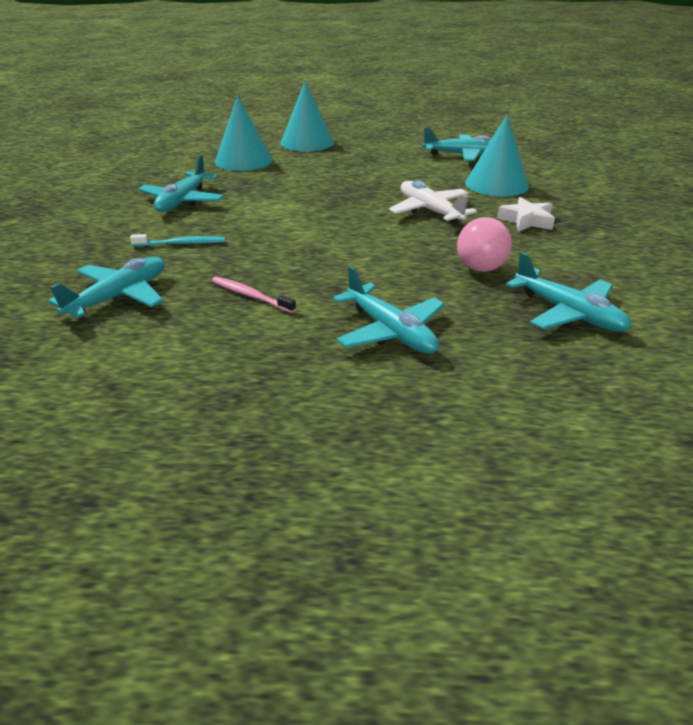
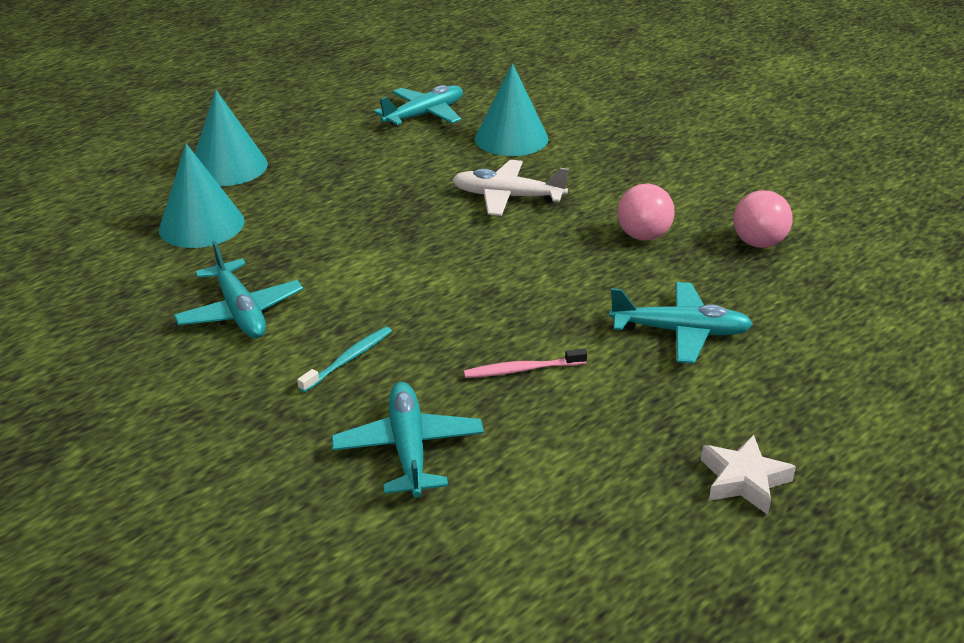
camera: 45 degrees left, 0 degrees up
(526, 220) = (598, 168): white star -> white star (743, 480)
(568, 313) = (758, 243): turquoise plane -> pink ball

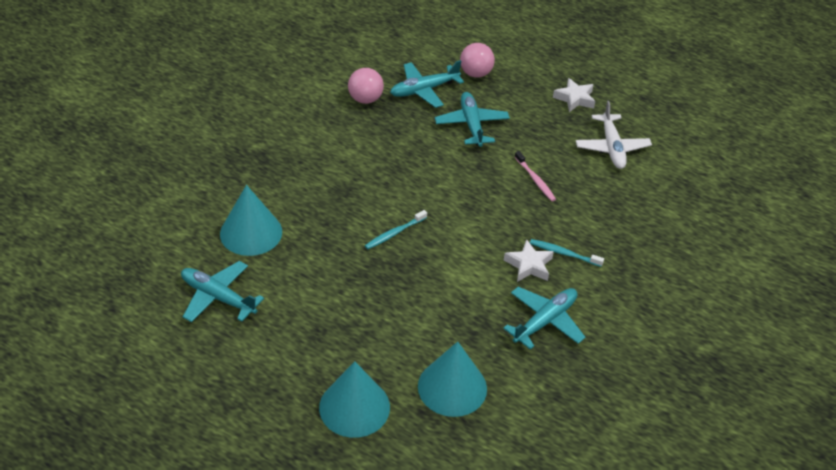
camera: 110 degrees left, 10 degrees up
(346, 321) = (529, 265): none -> white star
(409, 447) = (618, 211): turquoise plane -> turquoise plane (423, 90)
(465, 225) = (394, 233): none -> turquoise toothbrush
(507, 197) = (347, 219): white plane -> white plane (612, 148)
(643, 236) = (375, 147): pink ball -> pink ball (475, 73)

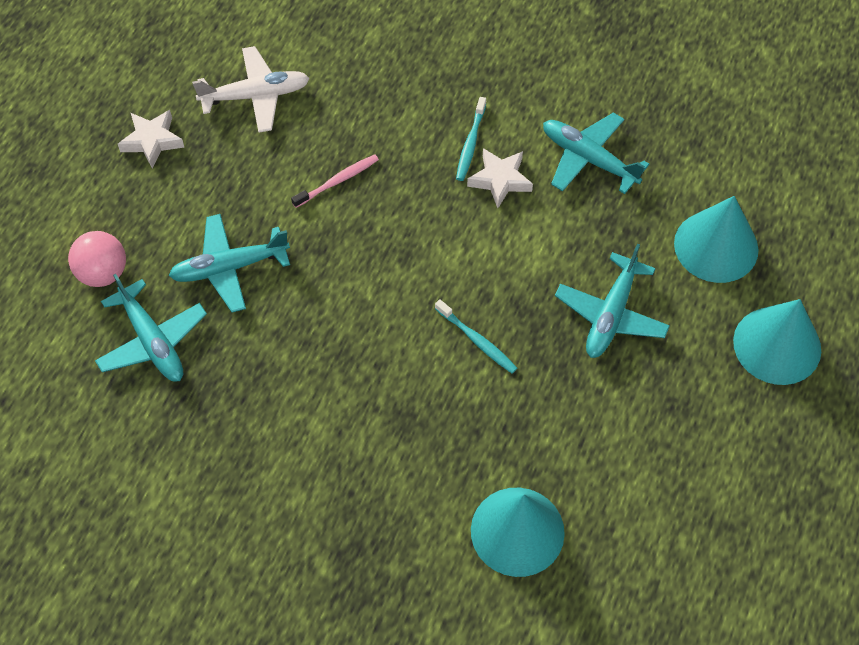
camera: 95 degrees left, 15 degrees up
(218, 297) = (650, 547): turquoise plane -> turquoise plane (611, 315)
(365, 99) = (185, 423): pink ball -> none

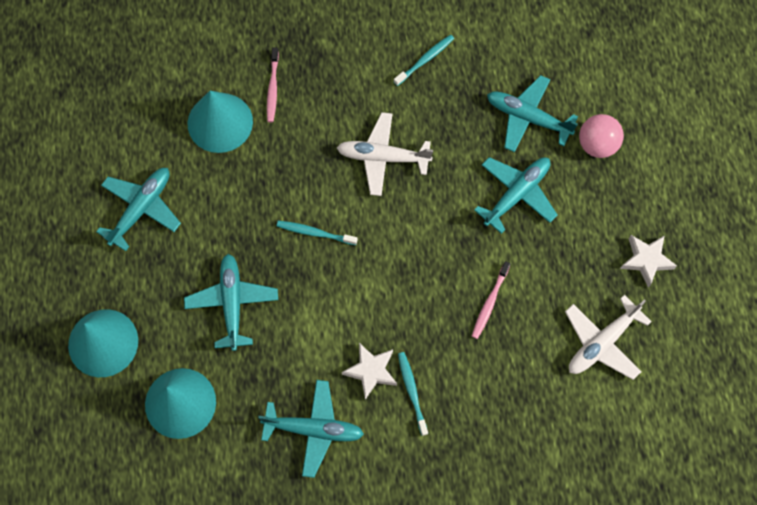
camera: 150 degrees right, 10 degrees up
(216, 474) = (425, 60): none -> turquoise toothbrush
(347, 384) = (382, 157): none -> white plane
(426, 540) = (272, 88): none -> pink toothbrush
(667, 473) = (141, 208): none -> turquoise plane

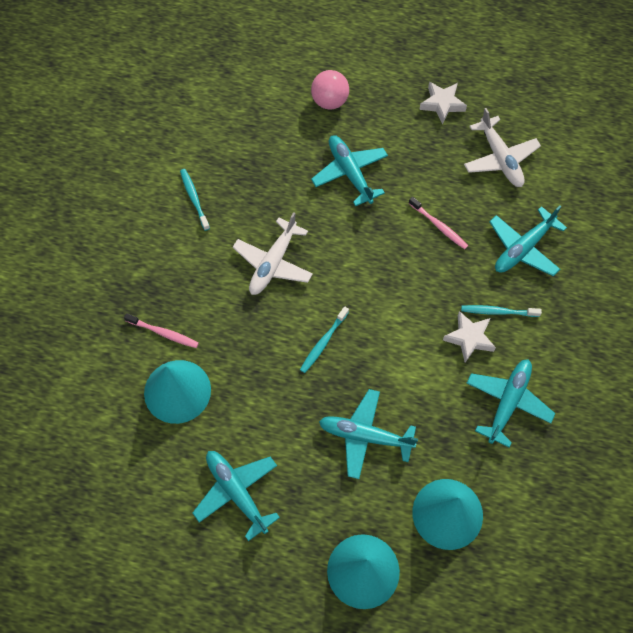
camera: 70 degrees left, 5 degrees down
(527, 117) = (284, 141): turquoise plane -> turquoise plane (523, 248)

